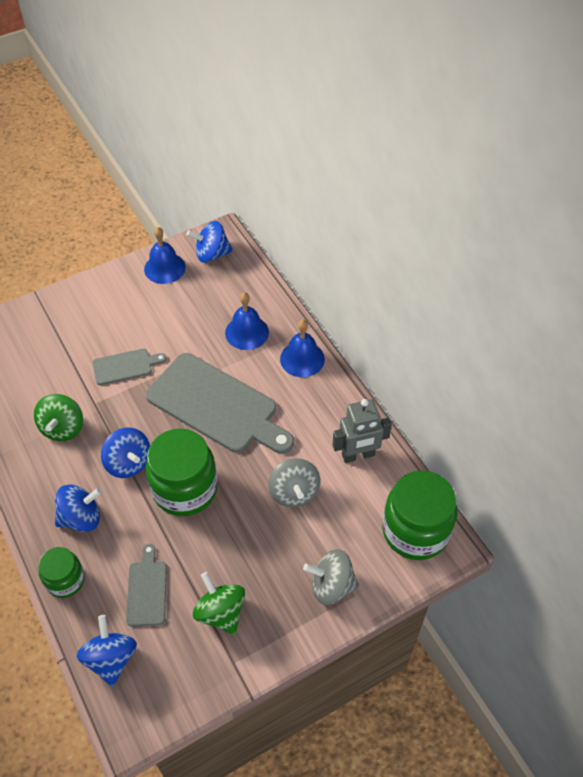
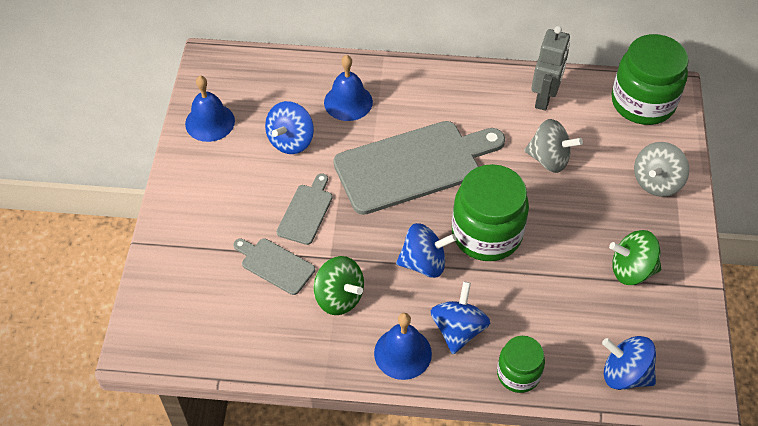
camera: 55 degrees left, 0 degrees up
(147, 590) = (573, 314): grey cutting board -> grey cutting board (275, 265)
(211, 254) = (228, 79): blue spinning top -> blue spinning top (291, 141)
(302, 359) = (413, 80): blue bell -> blue bell (402, 353)

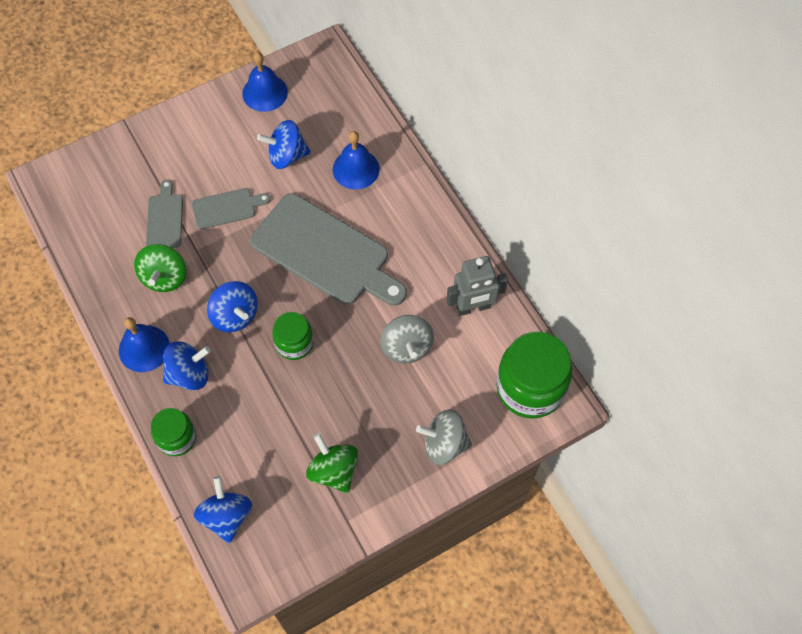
camera: 55 degrees right, 10 degrees up
(486, 234) = (294, 343): green jar -> green jar, size x0.57

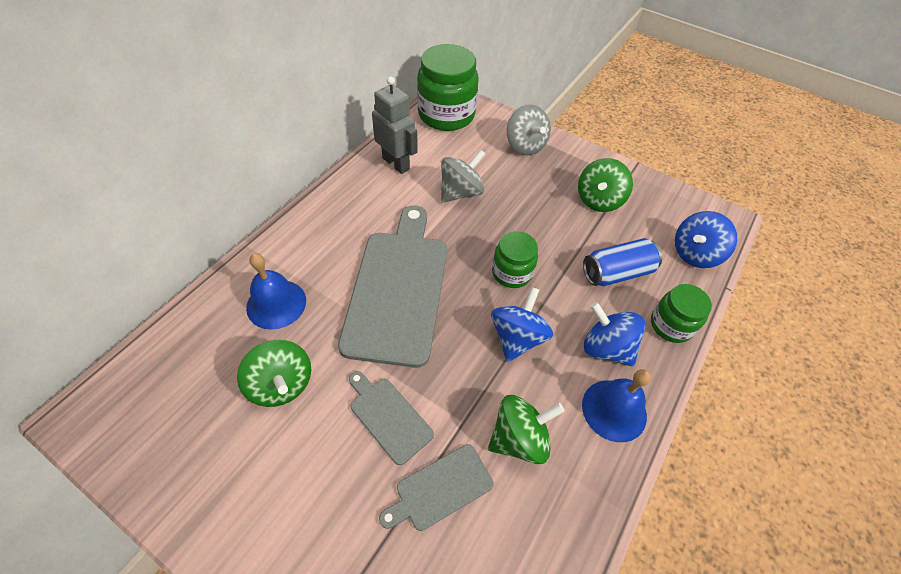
camera: 120 degrees left, 10 degrees down
(247, 429) = (616, 273): none -> blue can
(265, 92) = (176, 465): blue bell -> none
(286, 156) = (281, 384): blue spinning top -> green spinning top

